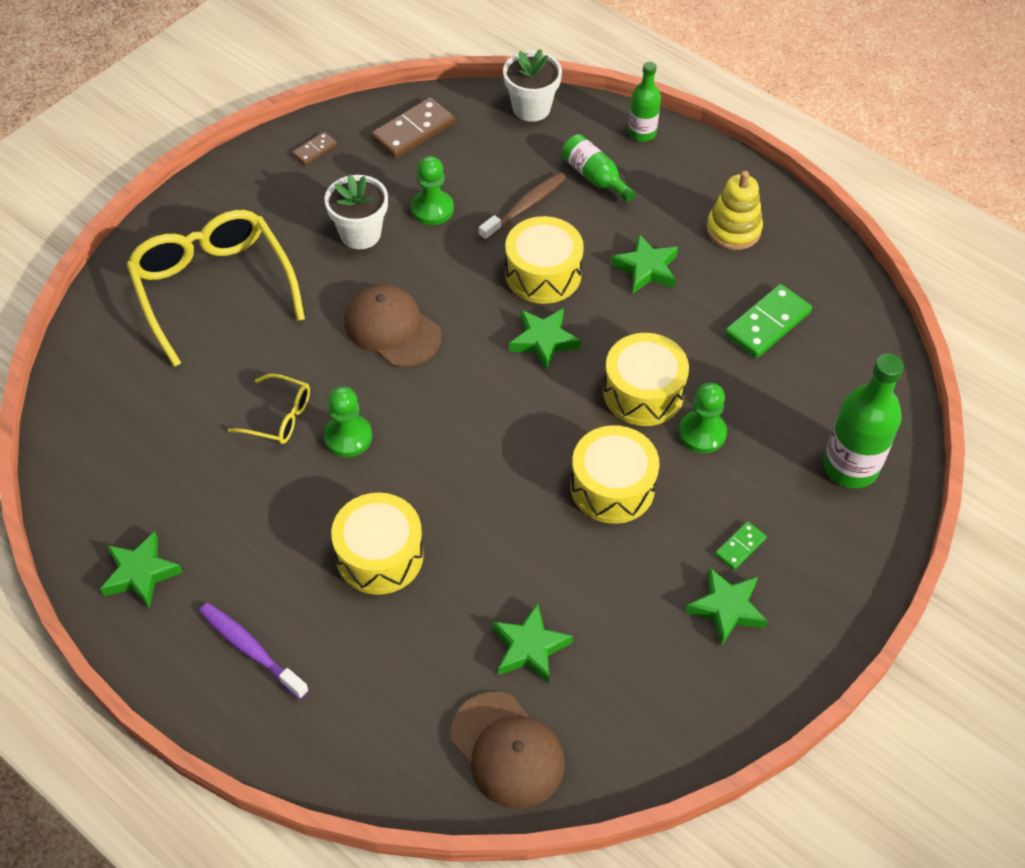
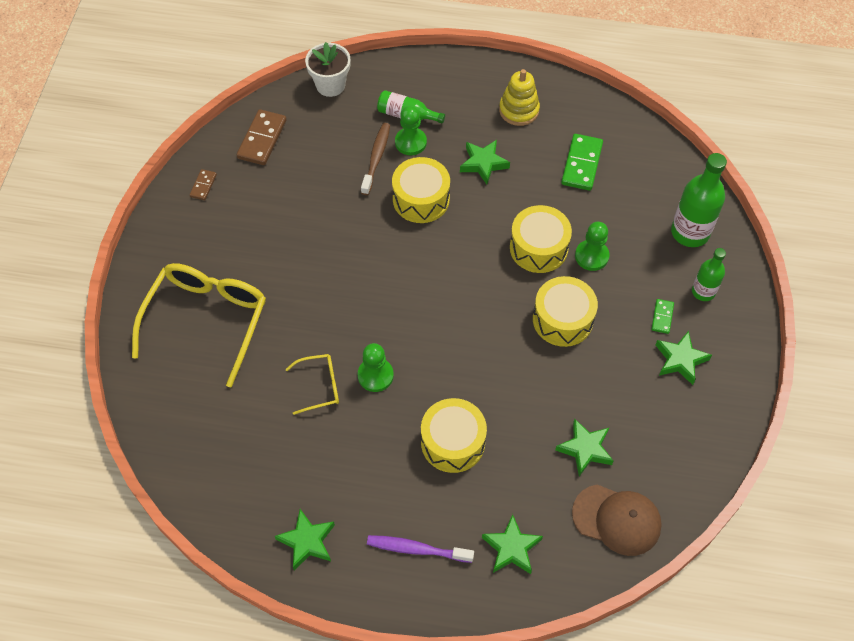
camera: 30 degrees left, 5 degrees up
(213, 288) = (207, 320): yellow glasses -> yellow glasses turned 75 degrees clockwise
(360, 234) = (280, 231): white flower pot -> none
(392, 328) = (350, 286): brown cap -> none
(432, 209) = (316, 189): green pawn -> green pawn (410, 142)
(543, 341) = (453, 245): green star -> green star (511, 548)
(642, 133) = (415, 69): green bottle -> green bottle (703, 291)

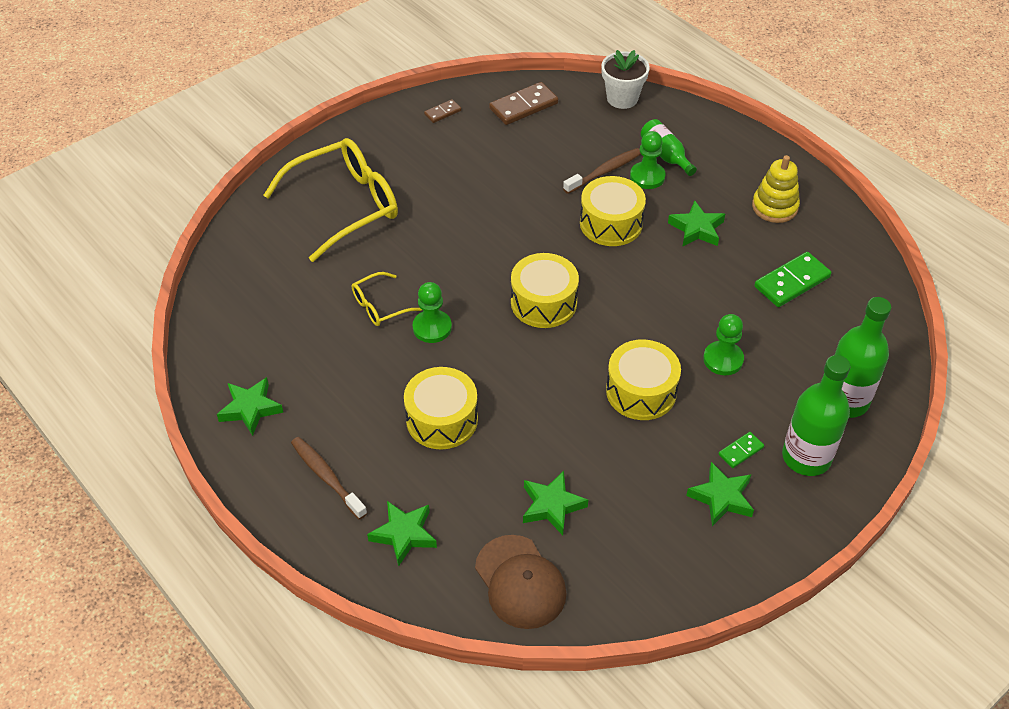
camera: 40 degrees right, 10 degrees down
(320, 386) = (380, 306): yellow glasses -> yellow glasses turned 120 degrees clockwise
(416, 549) = (326, 477): purple toothbrush -> brown toothbrush
(538, 248) = (678, 322): yellow drum -> yellow drum (543, 302)
(703, 291) = (806, 457): green bottle -> green bottle, size x1.67

